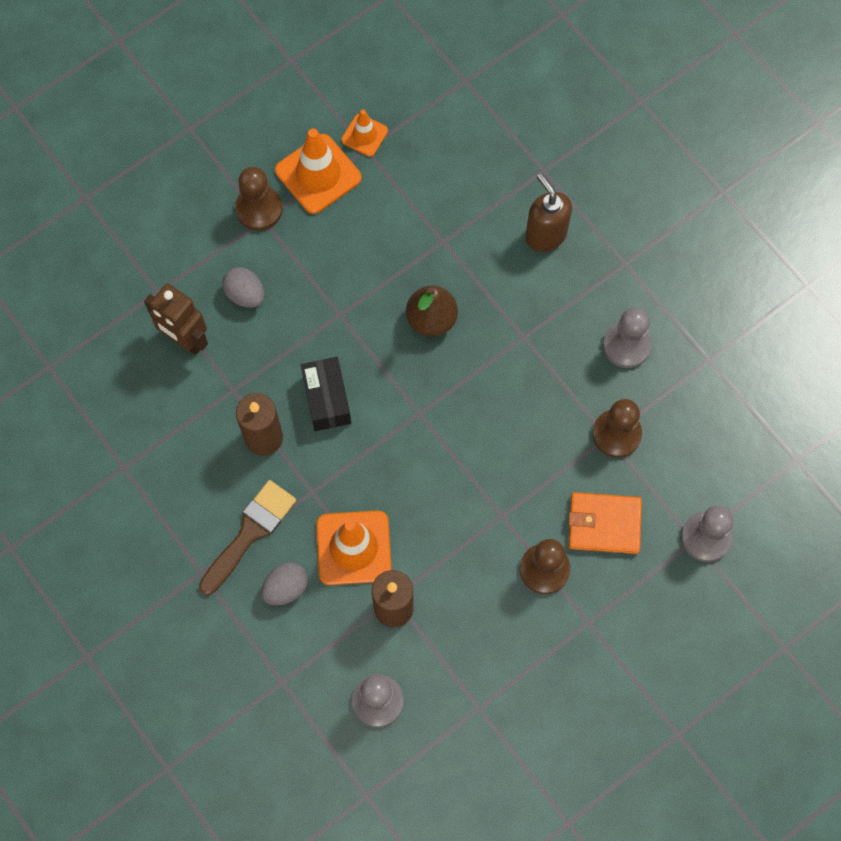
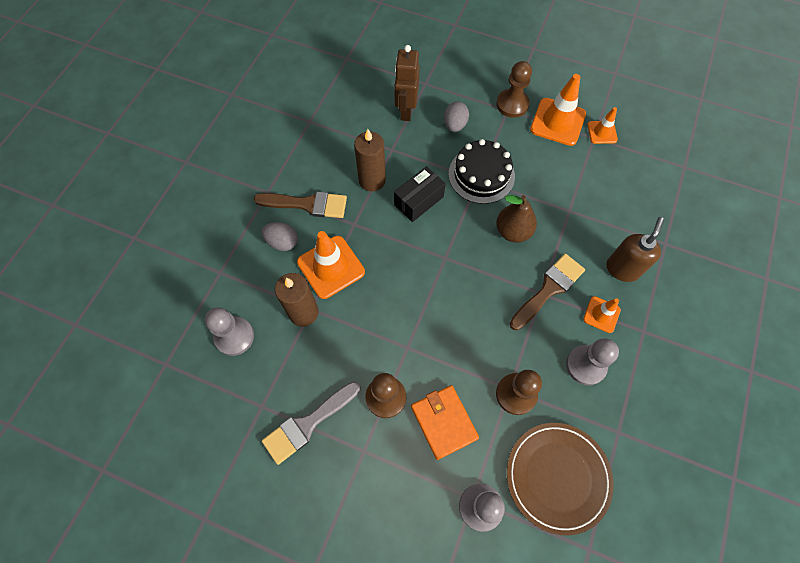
camera: 60 degrees right, 5 degrees down
(336, 307) = (481, 175): none -> black cake
(523, 326) = (548, 289): none -> brown brush
(527, 666) = (308, 424): none -> grey brush
(583, 292) = (601, 314): none -> orange traffic cone
(718, 446) = (557, 477): none -> brown plate

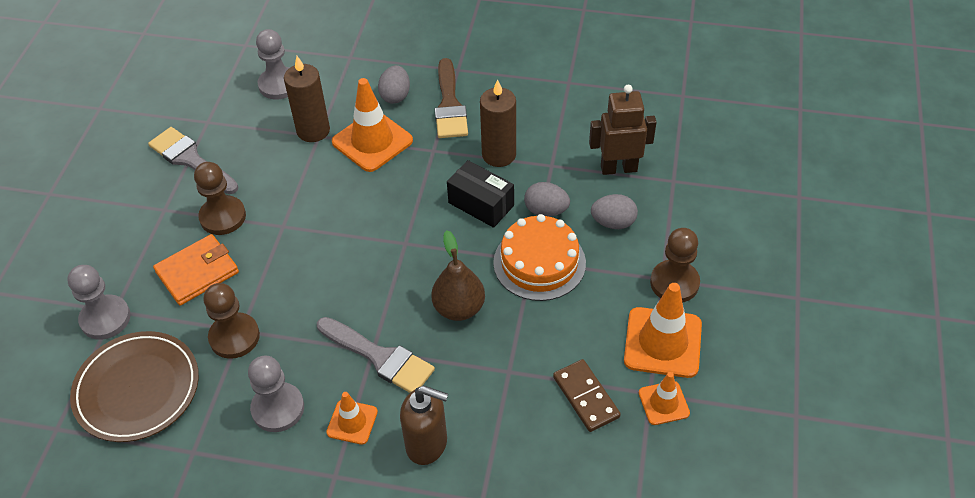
camera: 80 degrees right, 15 degrees down
(435, 161) = (546, 211): none -> grey egg
(481, 175) = (539, 262): black cake -> orange cake
(548, 289) = (380, 357): brown brush -> grey brush
(594, 171) = (585, 397): none -> brown domino

